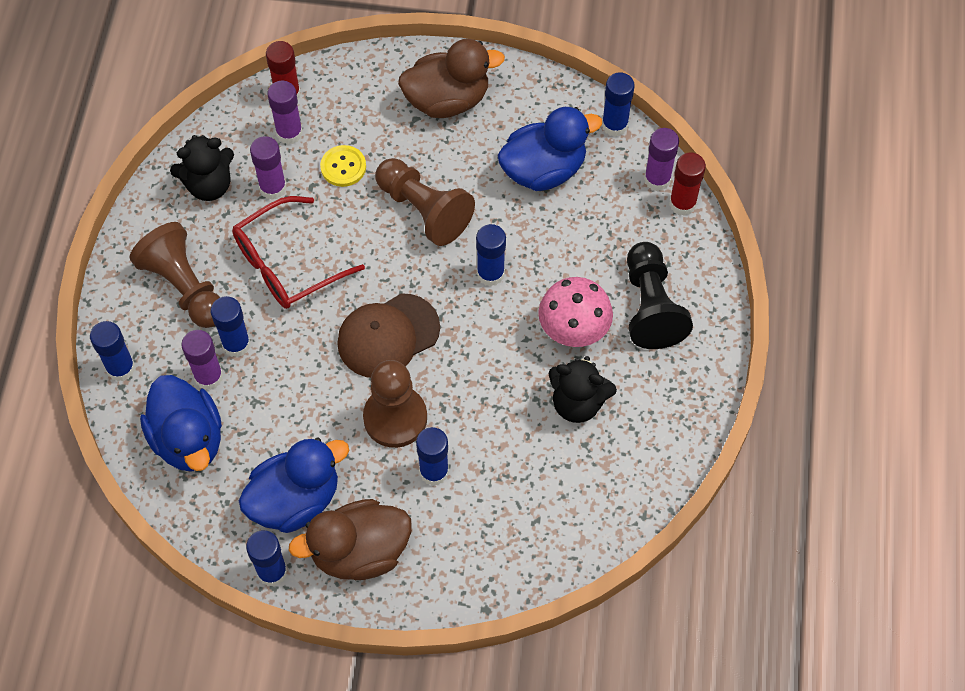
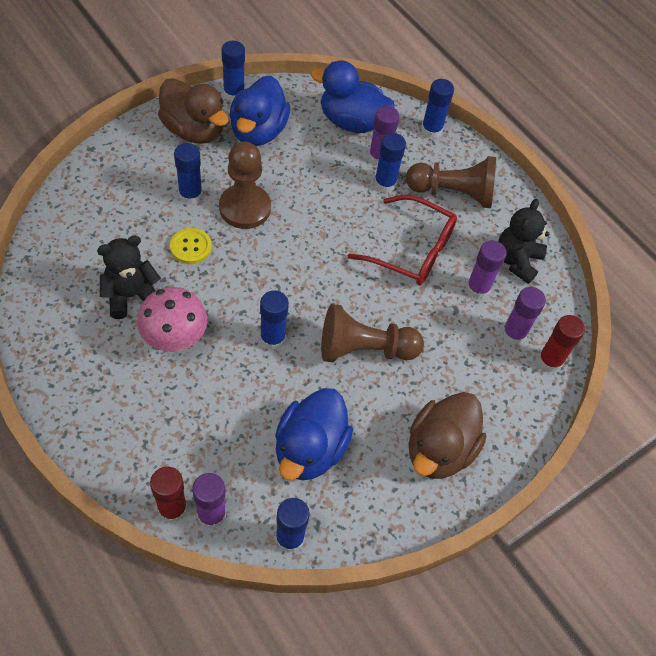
camera: 130 degrees right, 5 degrees down
(288, 263) = (411, 249): red glasses -> red glasses turned 105 degrees clockwise
(343, 167) = (451, 338): yellow button -> yellow button (191, 247)
(359, 552) = (194, 130): brown duck -> brown duck turned 105 degrees clockwise
(388, 336) = (299, 250): brown cap -> none
(650, 307) = (131, 400): black pawn -> none

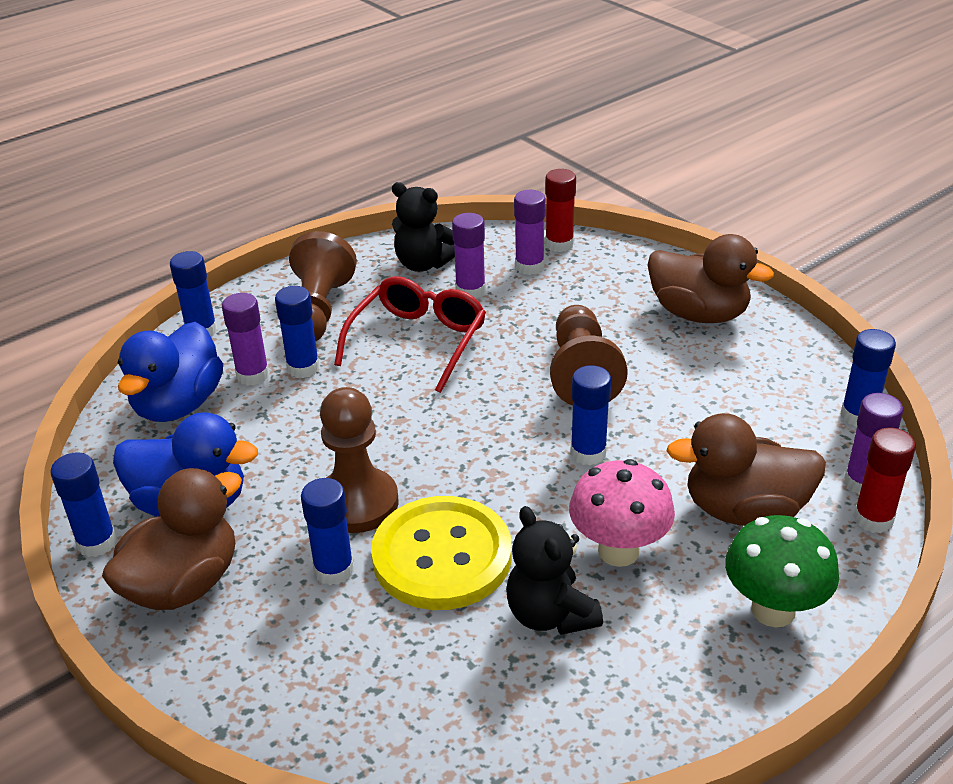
camera: 85 degrees left, 20 degrees down
(105, 418) = (773, 610): none -> green mushroom
(191, 247) = (442, 556): yellow button -> yellow button, size x2.09
(198, 424) = (744, 510): none -> brown duck
(310, 449) = (738, 408): blue duck -> none

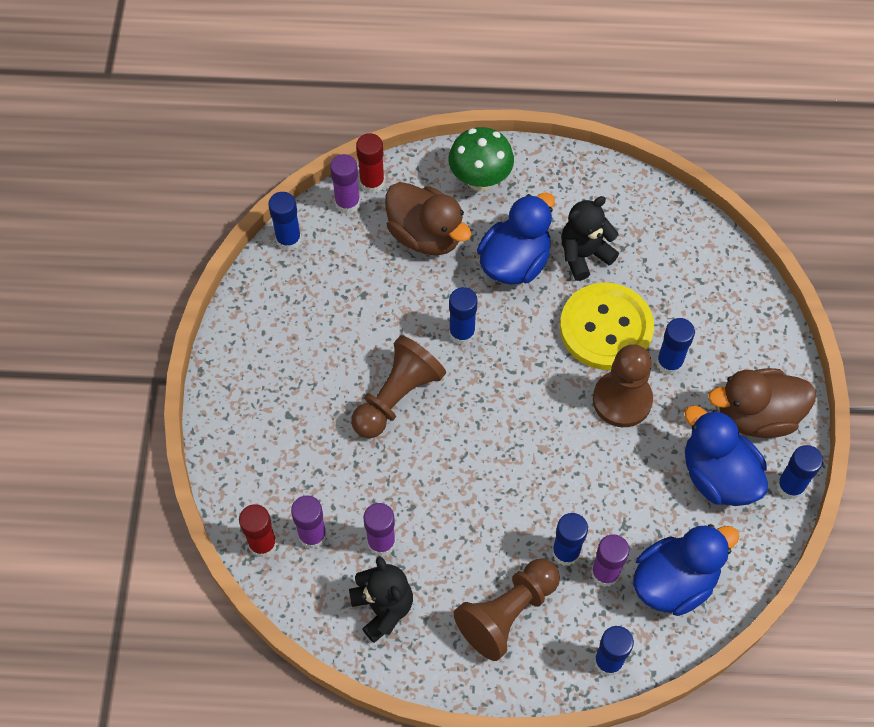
camera: 140 degrees left, 25 degrees up
(417, 342) = (469, 515): red glasses -> none
(550, 615) = (584, 255): black teddy bear -> black teddy bear turned 135 degrees counterclockwise
(618, 551) = (515, 262): pink mushroom -> blue duck
(698, 314) = (265, 387): brown duck -> none

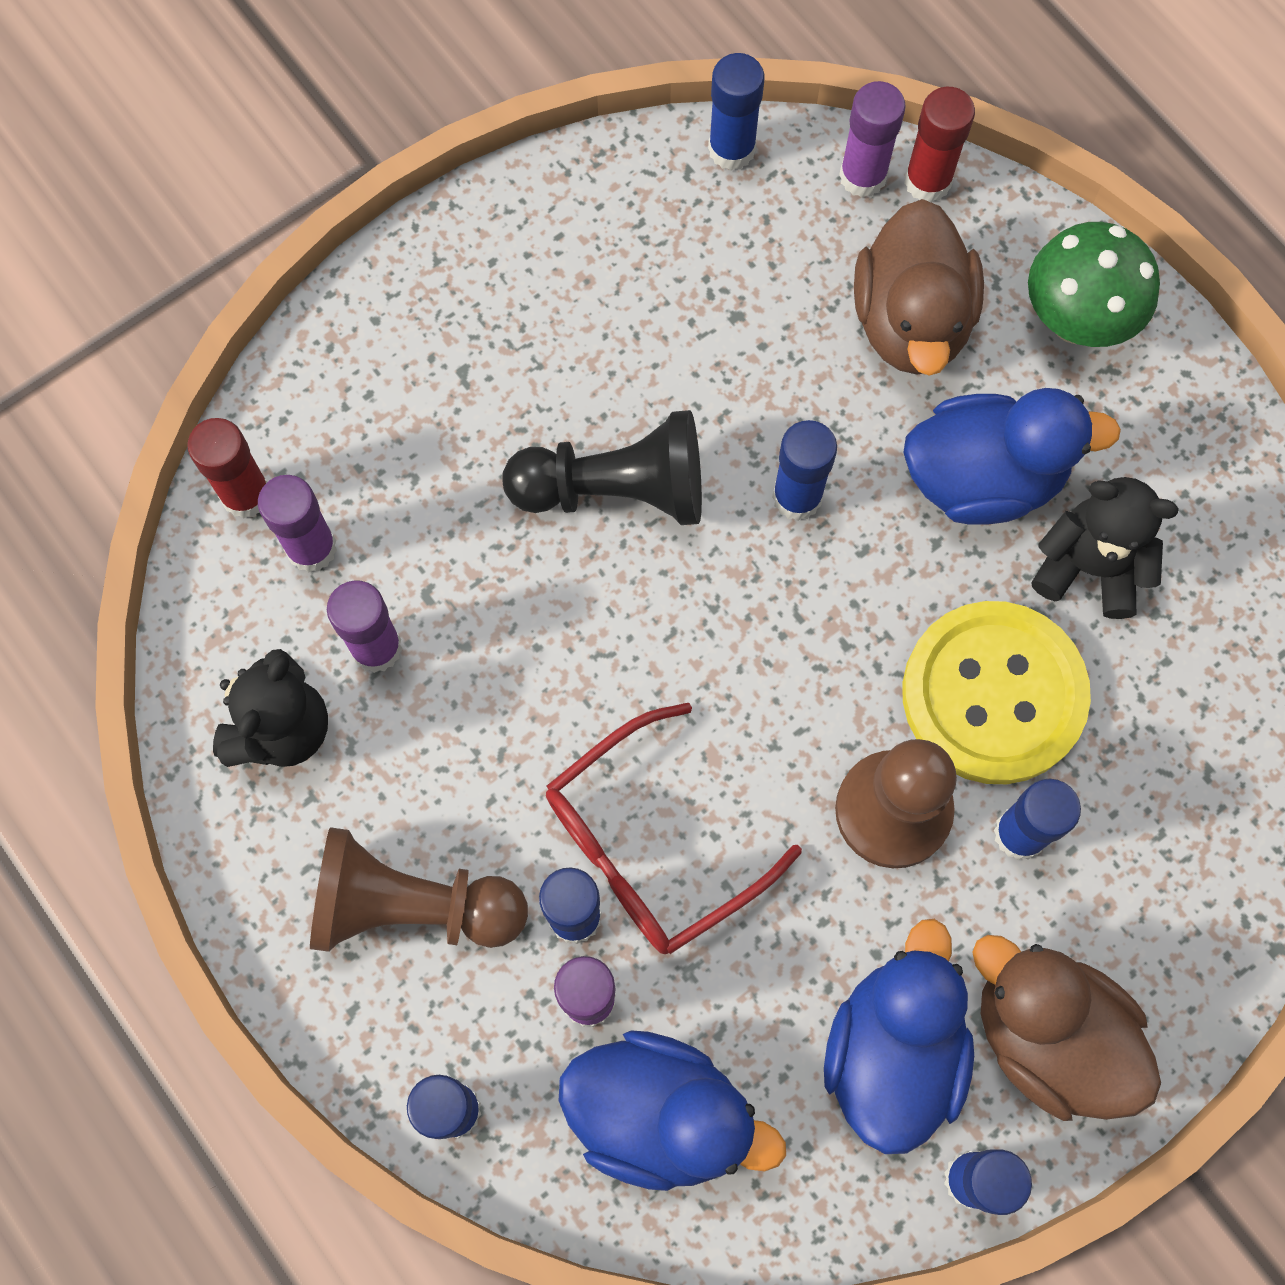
camera: 50 degrees right, 10 degrees up
(397, 397) = (616, 489): brown pawn -> black pawn
(560, 498) = (653, 843): none -> red glasses

